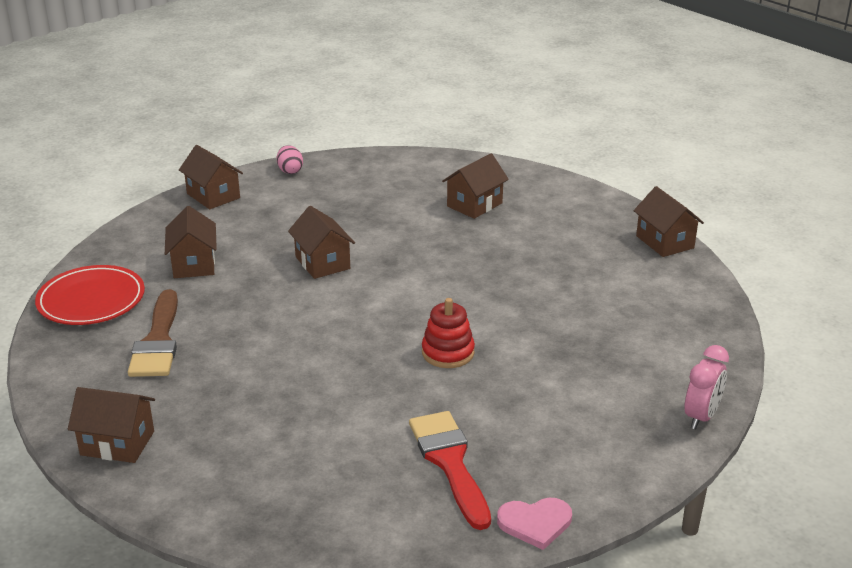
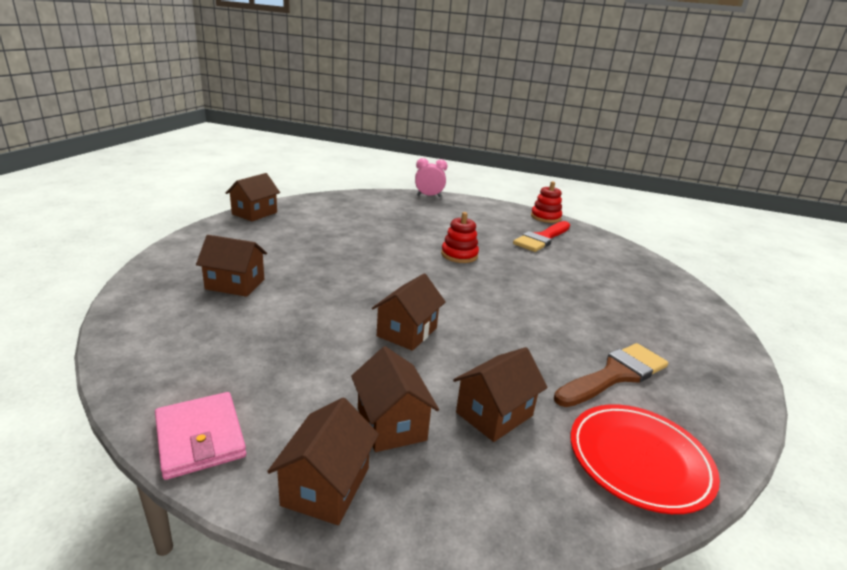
camera: 125 degrees left, 5 degrees down
(117, 443) = (709, 340): brown house -> brown house (391, 424)
(290, 171) = (200, 438): pink egg -> pink wallet
(535, 523) = (545, 217): pink heart -> red stacking toy

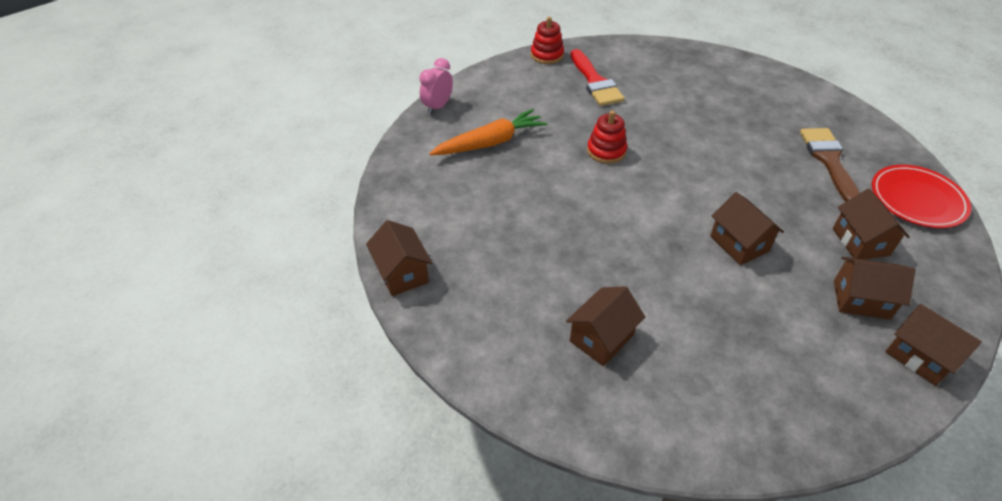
camera: 55 degrees left, 20 degrees up
(200, 438) = (857, 416): pink wallet -> none
(413, 216) = (490, 142): none -> orange carrot

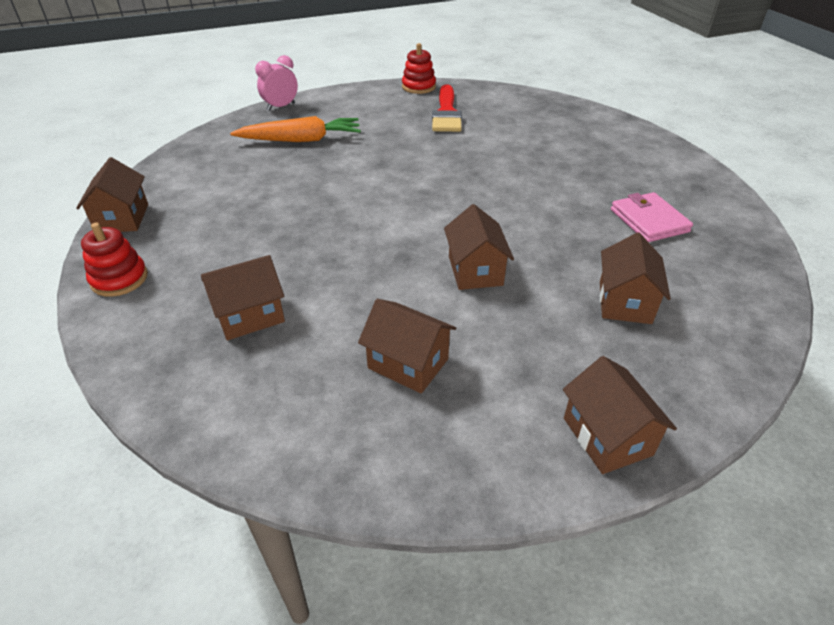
camera: 20 degrees right, 5 degrees down
(606, 151) = (406, 166): red stacking toy -> red stacking toy (119, 279)
(829, 161) = (649, 220): brown brush -> pink wallet
(861, 300) = (577, 358): brown house -> brown house (408, 363)
(917, 199) = (734, 278): red plate -> none

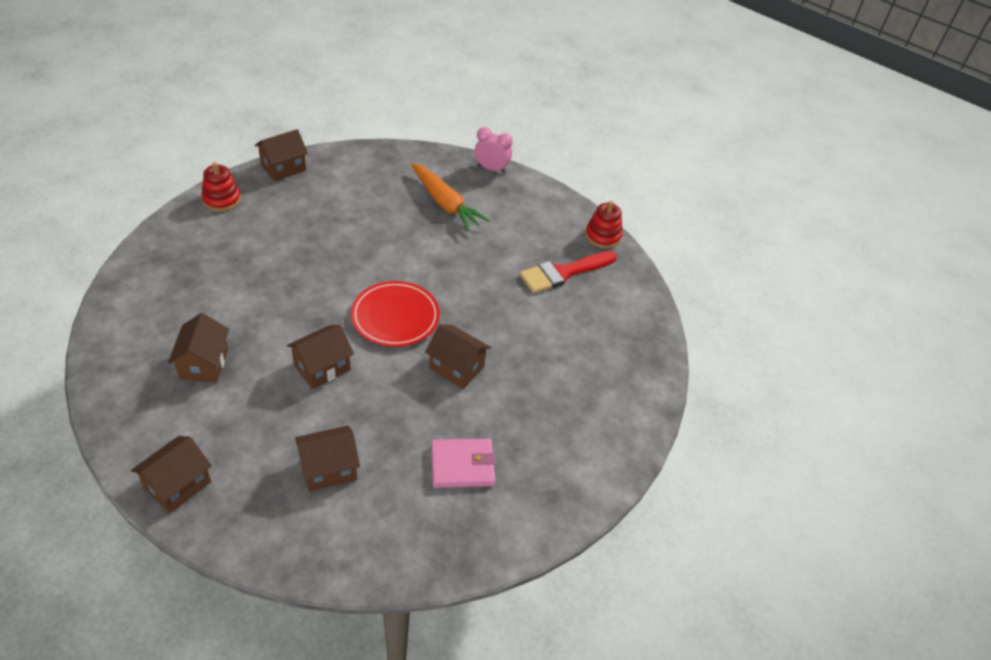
camera: 55 degrees right, 5 degrees up
(250, 316) = (215, 272): brown house -> brown house (456, 367)
(434, 207) = (395, 317): none -> red plate
(649, 220) = (462, 465): pink wallet -> pink wallet turned 45 degrees clockwise

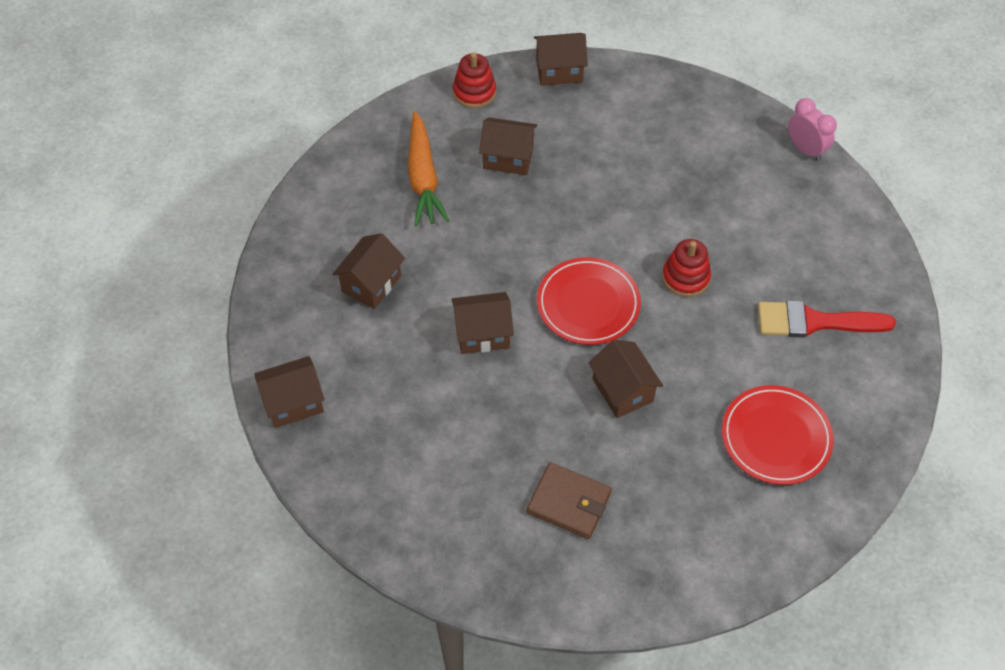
camera: 35 degrees right, 10 degrees up
(329, 469) = (436, 447): brown house -> brown house (508, 158)
(445, 203) = (721, 179): orange carrot -> orange carrot (423, 178)
(462, 465) = (569, 502): pink wallet -> brown wallet
(584, 357) = (776, 437): none -> red plate
(603, 236) = (895, 291): red stacking toy -> red stacking toy (685, 277)

